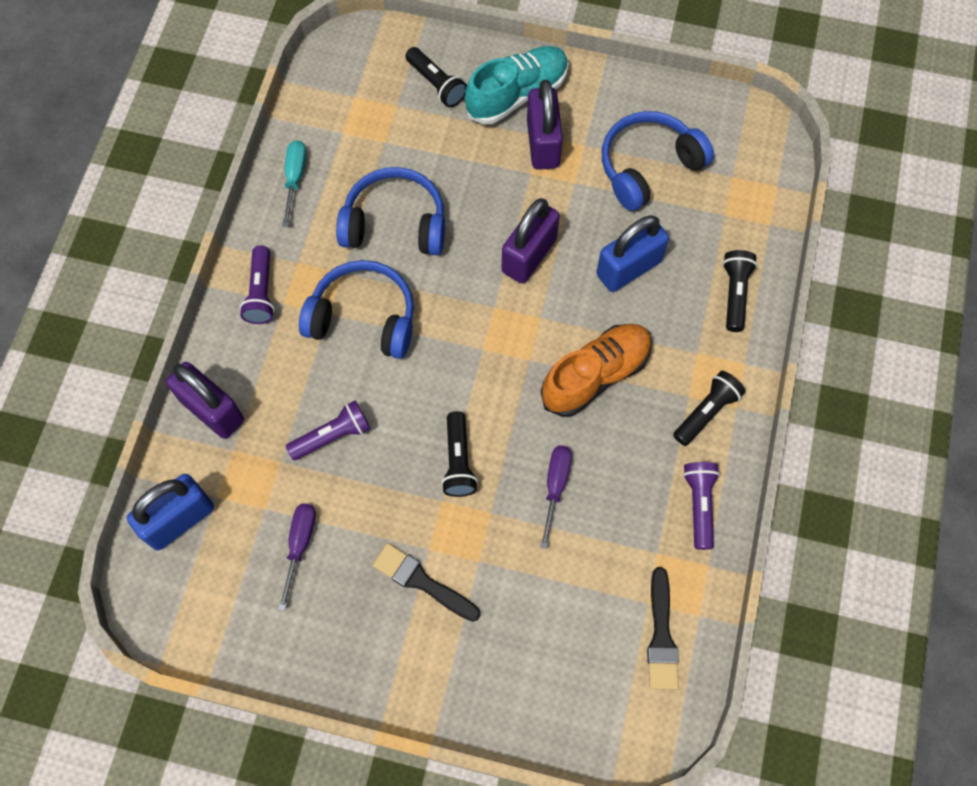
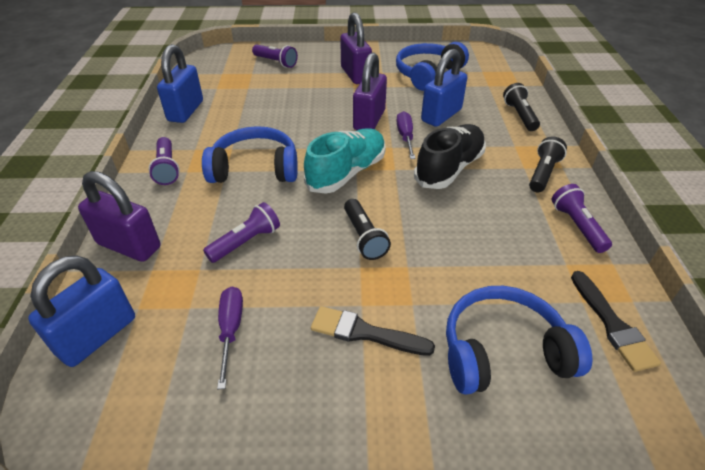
camera: 15 degrees left, 25 degrees down
(295, 178) = (185, 111): turquoise screwdriver -> blue padlock
(395, 223) = (266, 120): blue headphones -> blue headphones (503, 351)
(436, 84) = (276, 62): black flashlight -> purple flashlight
(517, 94) = (330, 59): turquoise shoe -> turquoise shoe (347, 173)
(555, 486) = (454, 237): purple screwdriver -> purple screwdriver (405, 137)
(595, 375) = (449, 168): orange shoe -> black shoe

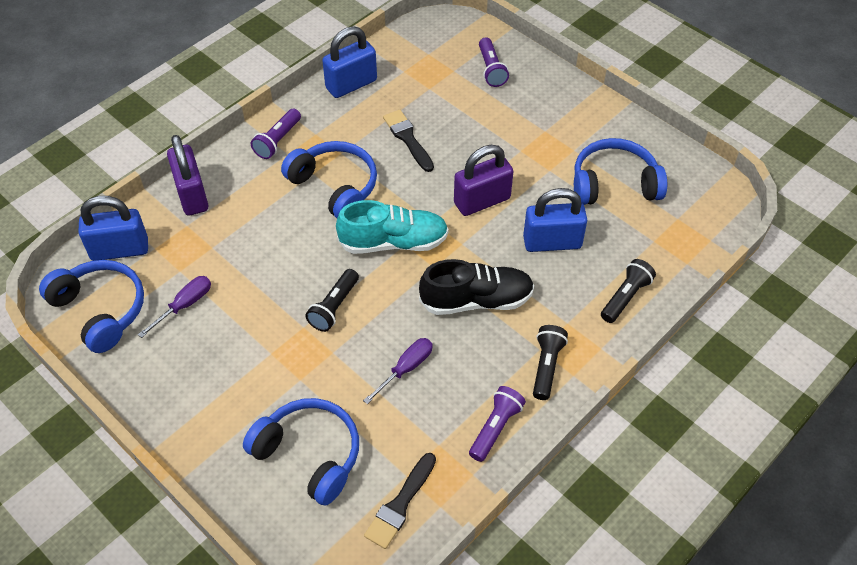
camera: 45 degrees right, 10 degrees up
(137, 405) = (100, 310): none -> blue headphones
(246, 242) = (259, 248): purple flashlight -> none
(355, 75) = (543, 136): purple padlock -> none
(364, 333) = (250, 372): black brush -> black brush (408, 138)
(405, 137) = (487, 242): purple screwdriver -> purple screwdriver (406, 368)
(543, 173) = (546, 366): black flashlight -> black flashlight turned 60 degrees counterclockwise

